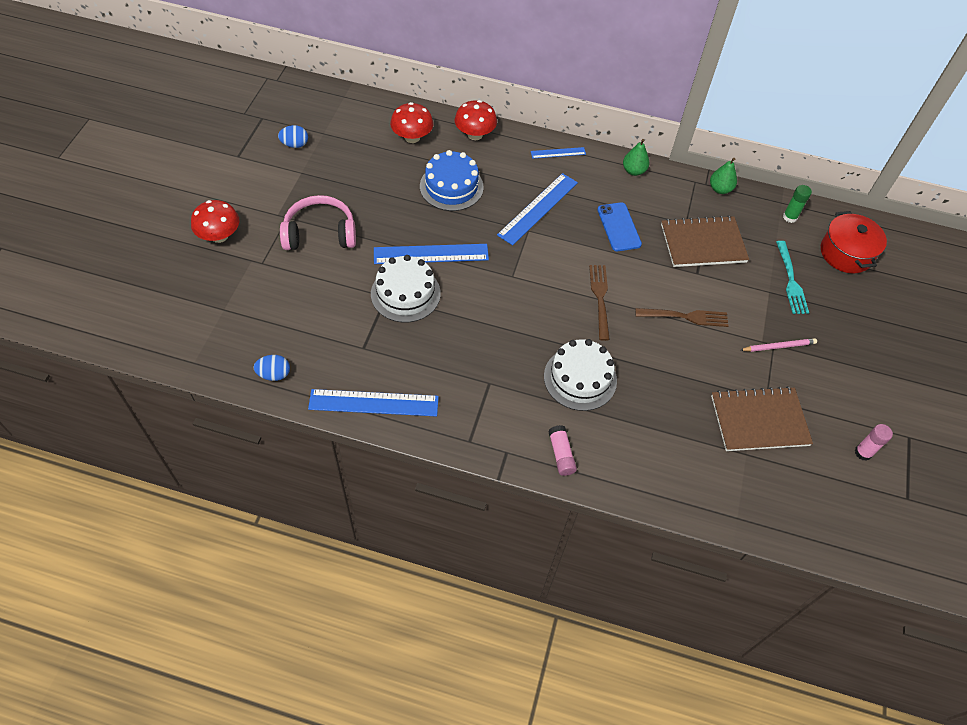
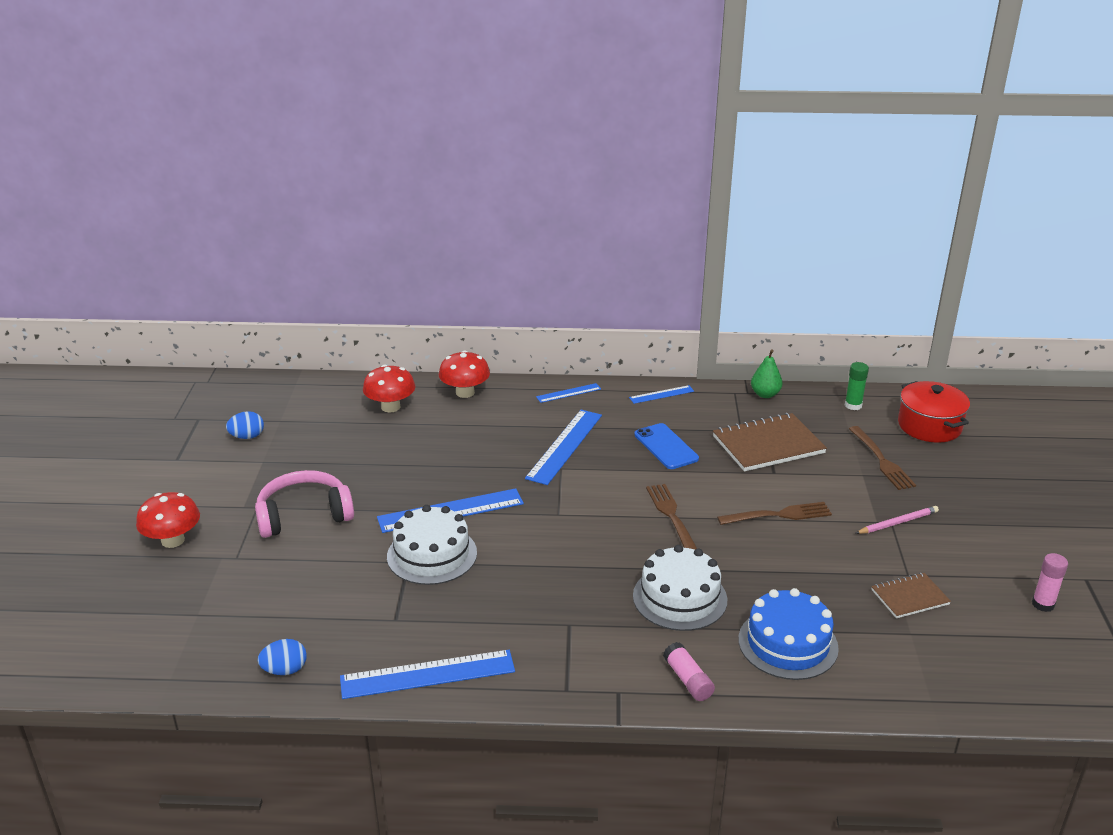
camera: 10 degrees left, 25 degrees down
(451, 186) = (453, 444): blue cake -> blue cake (788, 643)
(633, 171) = (661, 394): green pear -> blue ruler
(759, 420) = (909, 597): brown notebook -> brown notebook, size x0.57
(790, 280) = (881, 460): turquoise fork -> brown fork

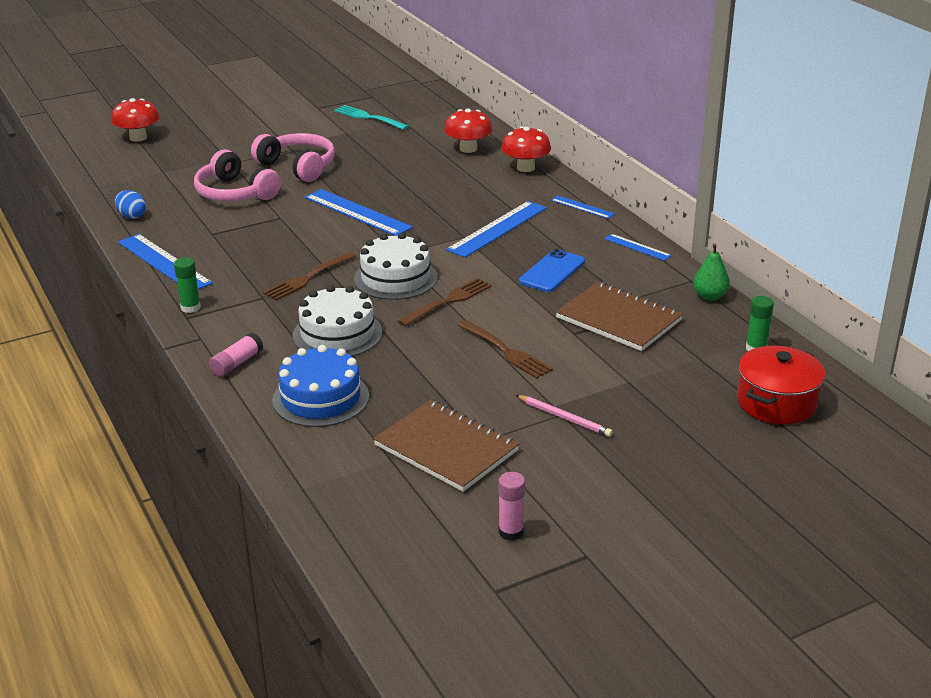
camera: 60 degrees right, 0 degrees up
(173, 540) = (230, 138): red mushroom -> red mushroom (138, 138)
(247, 437) = (369, 118): blue egg -> turquoise fork
(316, 576) = (234, 193): none -> pink headphones
(432, 554) = (297, 222): white cake -> white cake (395, 278)
(548, 681) = (190, 307): none -> green glue stick
(565, 446) = (497, 229): blue ruler -> blue ruler turned 45 degrees counterclockwise
(881, 460) = (669, 386): brown fork -> brown fork (308, 277)
(909, 597) = (446, 448): brown notebook -> brown notebook, size x1.75

